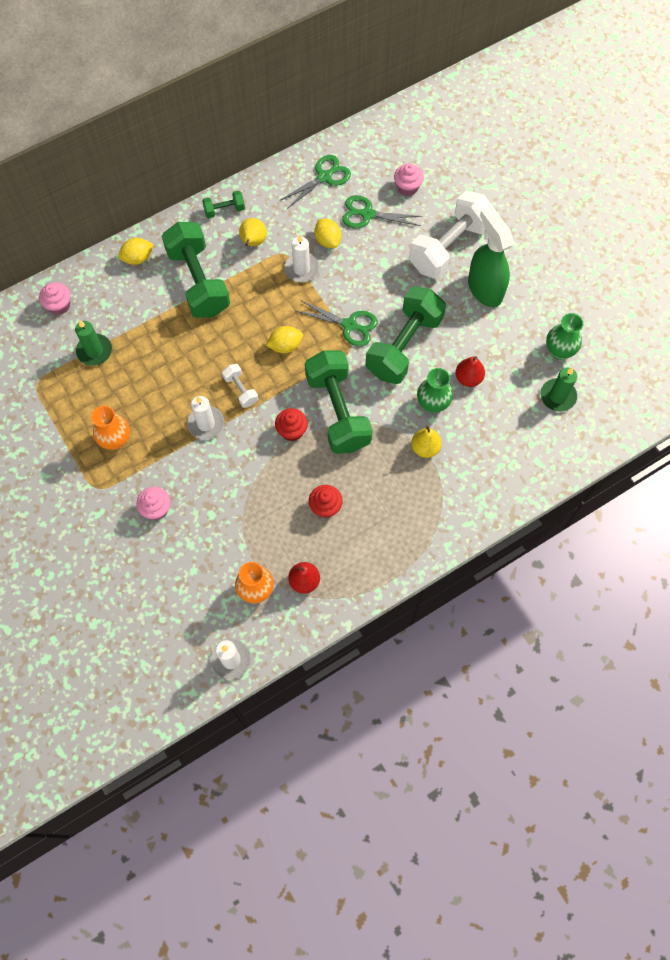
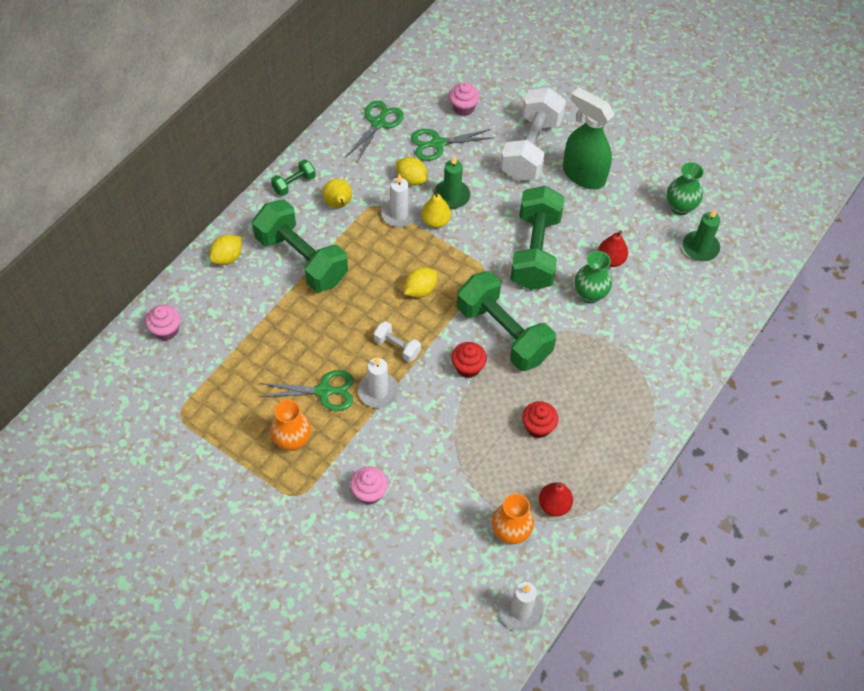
camera: 25 degrees left, 10 degrees down
(94, 351) = (226, 362): green candle -> green candle (451, 196)
(349, 325) = (473, 250): green scissors -> green scissors (324, 391)
(425, 448) = (604, 337): yellow pear -> yellow pear (435, 221)

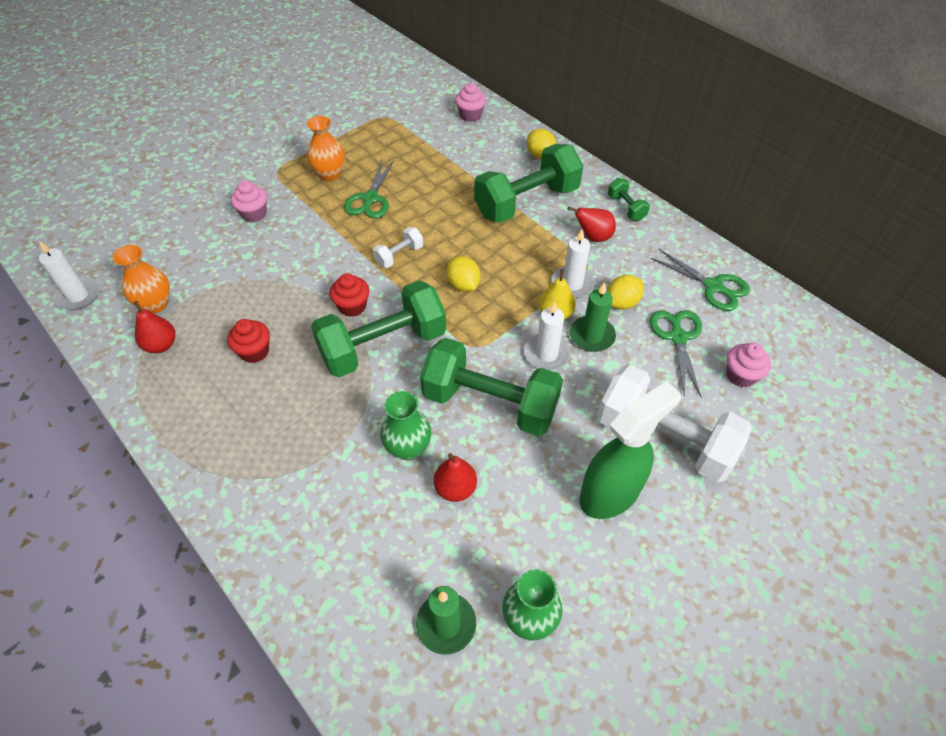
camera: 105 degrees right, 5 degrees down
(338, 204) = (593, 237): yellow pear -> red pear
(378, 391) = (354, 234): white candle -> white candle (546, 354)

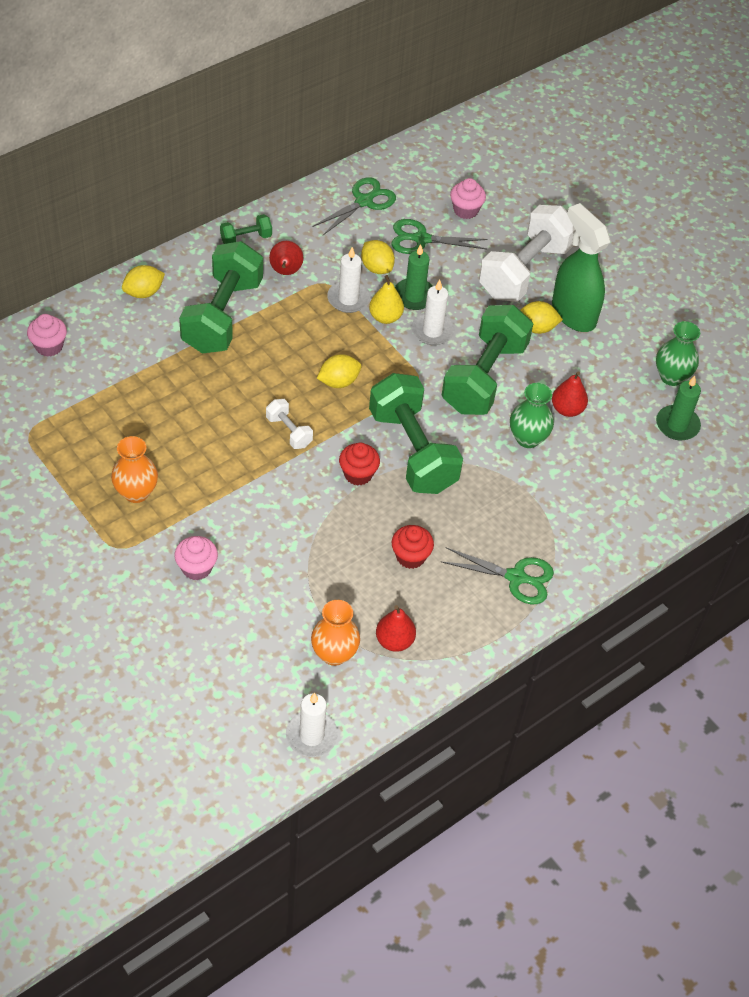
camera: 90 degrees left, 0 degrees up
(370, 199) = (190, 453): green scissors -> green scissors (516, 577)
(527, 202) = (222, 315): green dumbbell -> green dumbbell turned 45 degrees clockwise
(576, 453) = (536, 328): none -> yellow lemon

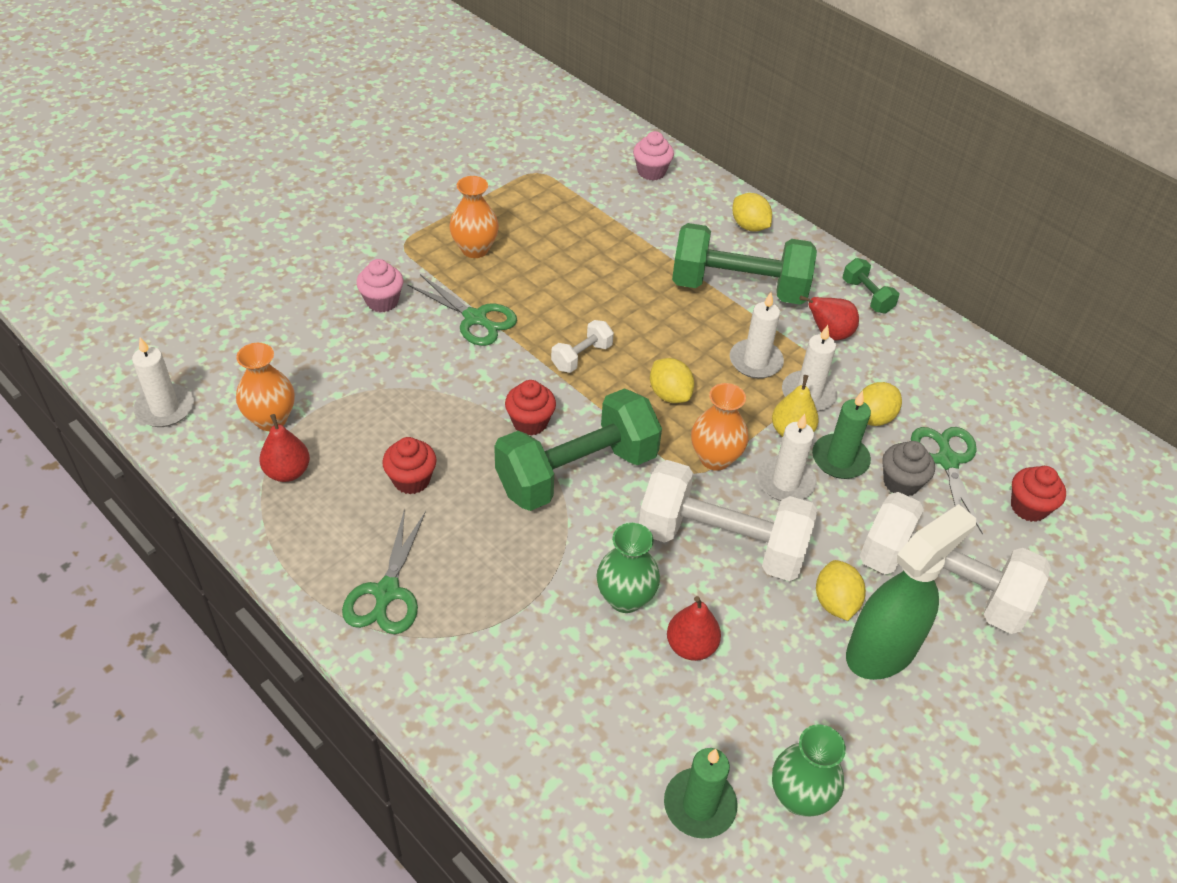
camera: 85 degrees right, 5 degrees down
(309, 322) = (755, 361): none -> white candle
(364, 201) = (986, 397): green scissors -> green scissors (475, 318)
(406, 366) = (715, 458): none -> orange vase
(439, 269) = (901, 483): none -> grey cupcake
(465, 210) = (1028, 507): pink cupcake -> red cupcake
(484, 377) = (721, 543): green dumbbell -> white dumbbell

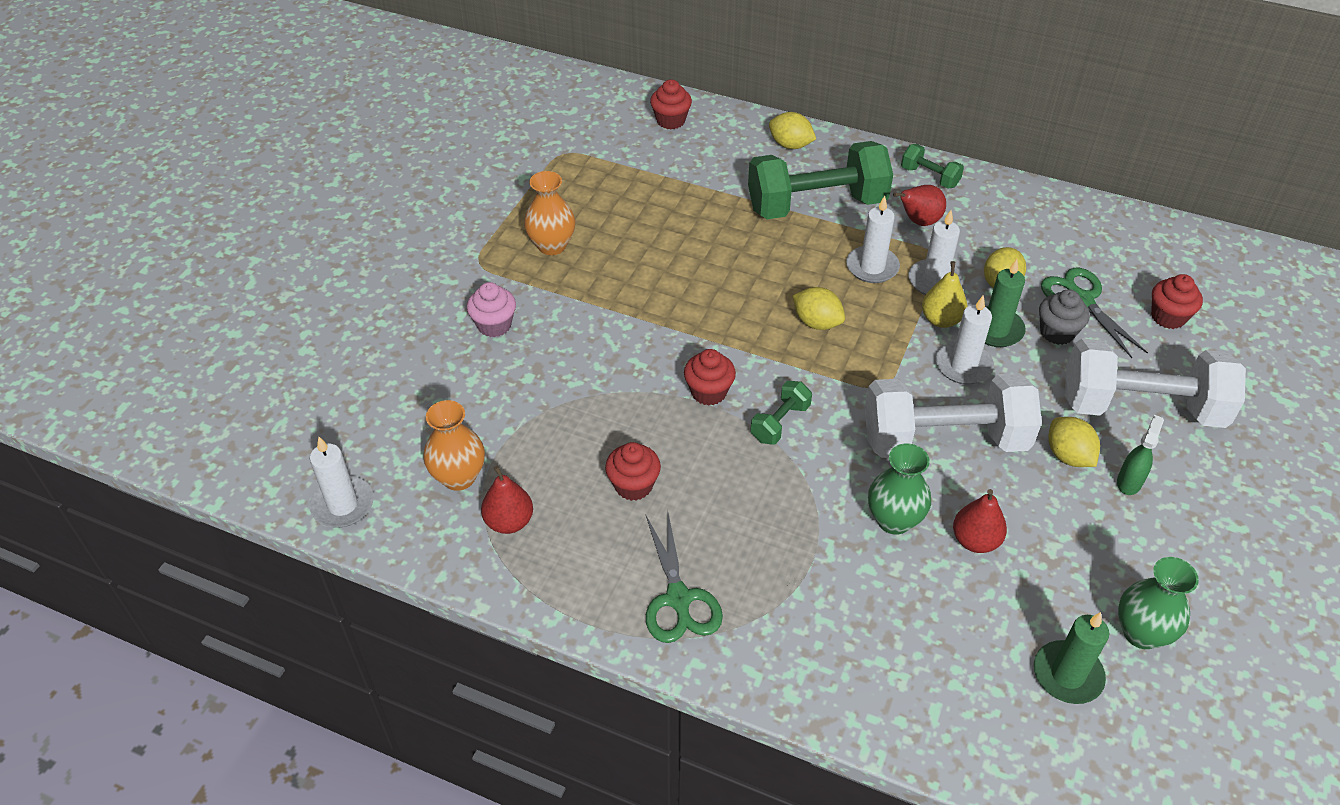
camera: 20 degrees left, 0 degrees up
(475, 318) = (594, 312): green scissors -> none
(577, 472) = (780, 423): green dumbbell -> green dumbbell, size x0.45
(581, 357) = (717, 315): white dumbbell -> none
(651, 172) = (671, 120): pink cupcake -> red cupcake
(715, 458) = (892, 366): orange vase -> none
(882, 650) = (1129, 482): green spray bottle -> green spray bottle, size x0.45

